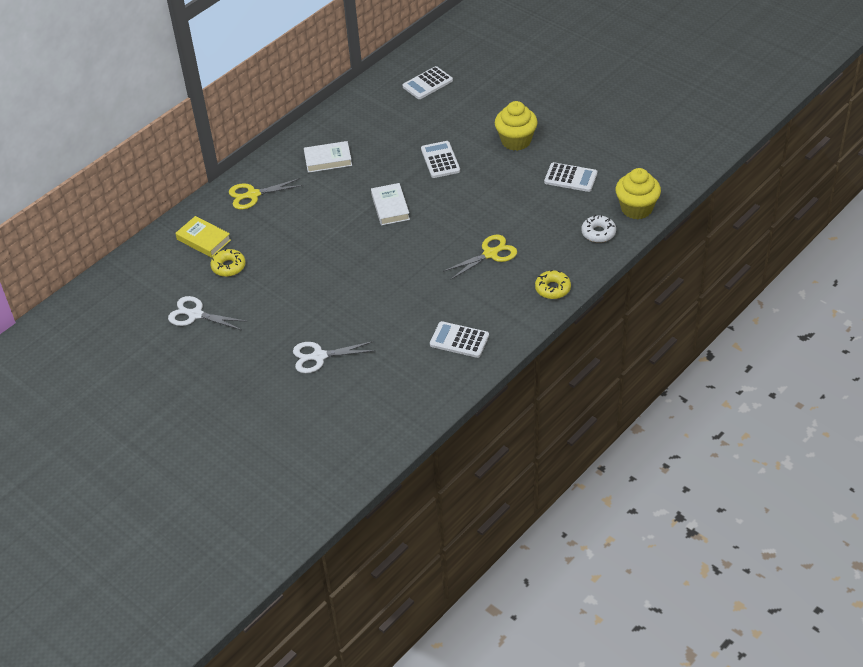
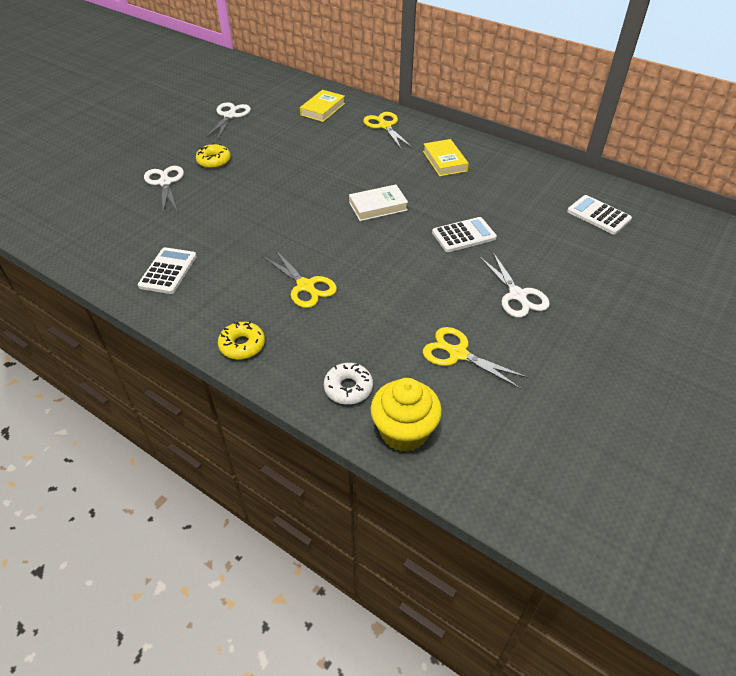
camera: 80 degrees right, 0 degrees up
(228, 267) = (288, 124): yellow donut -> yellow donut (214, 161)
(328, 160) = (444, 161): white book -> yellow book
(516, 141) = (518, 296): yellow cupcake -> white scissors
(570, 178) = (457, 353): white calculator -> yellow scissors

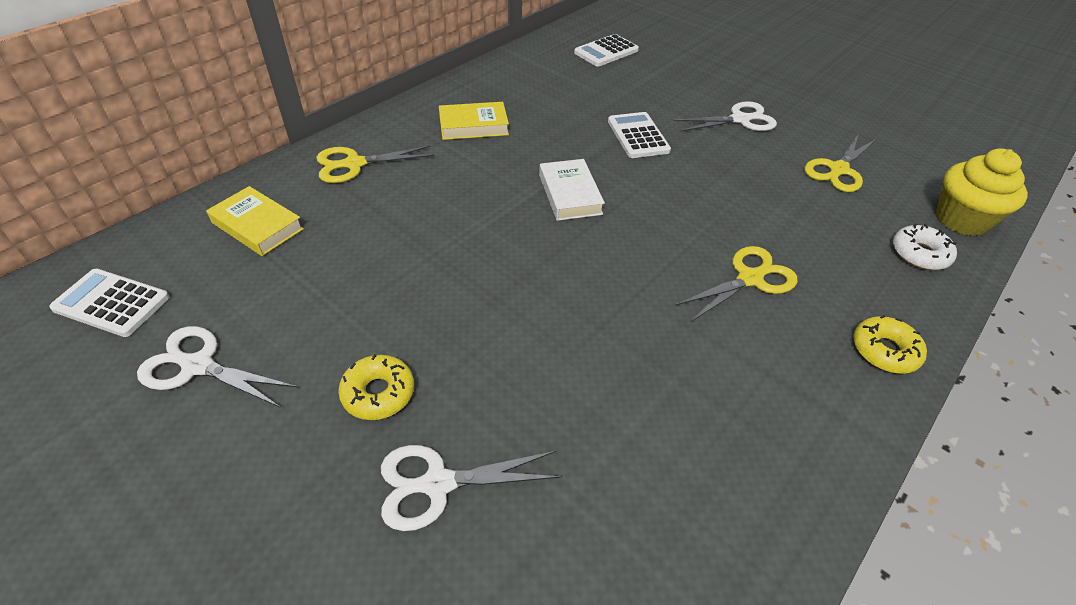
camera: 85 degrees left, 0 degrees up
(168, 271) = (736, 458): white calculator -> white calculator (112, 303)

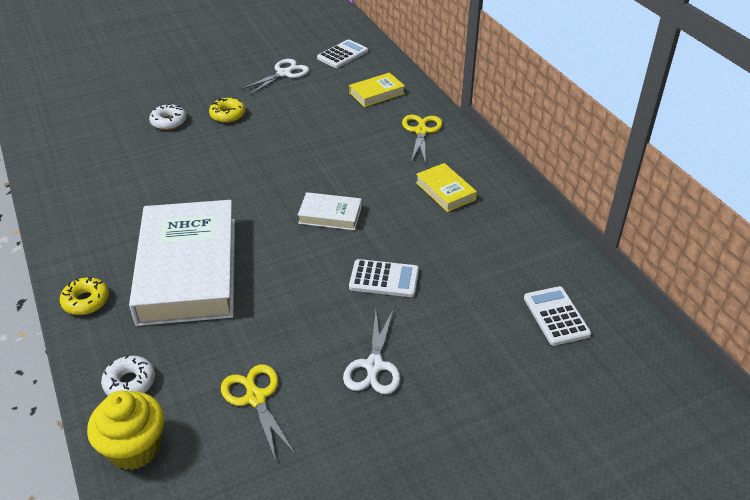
camera: 115 degrees right, 5 degrees down
(436, 484) = (169, 122): white scissors -> white donut
(473, 126) = (445, 191): yellow book -> yellow book turned 45 degrees counterclockwise
(750, 278) = (188, 269): yellow scissors -> white book

